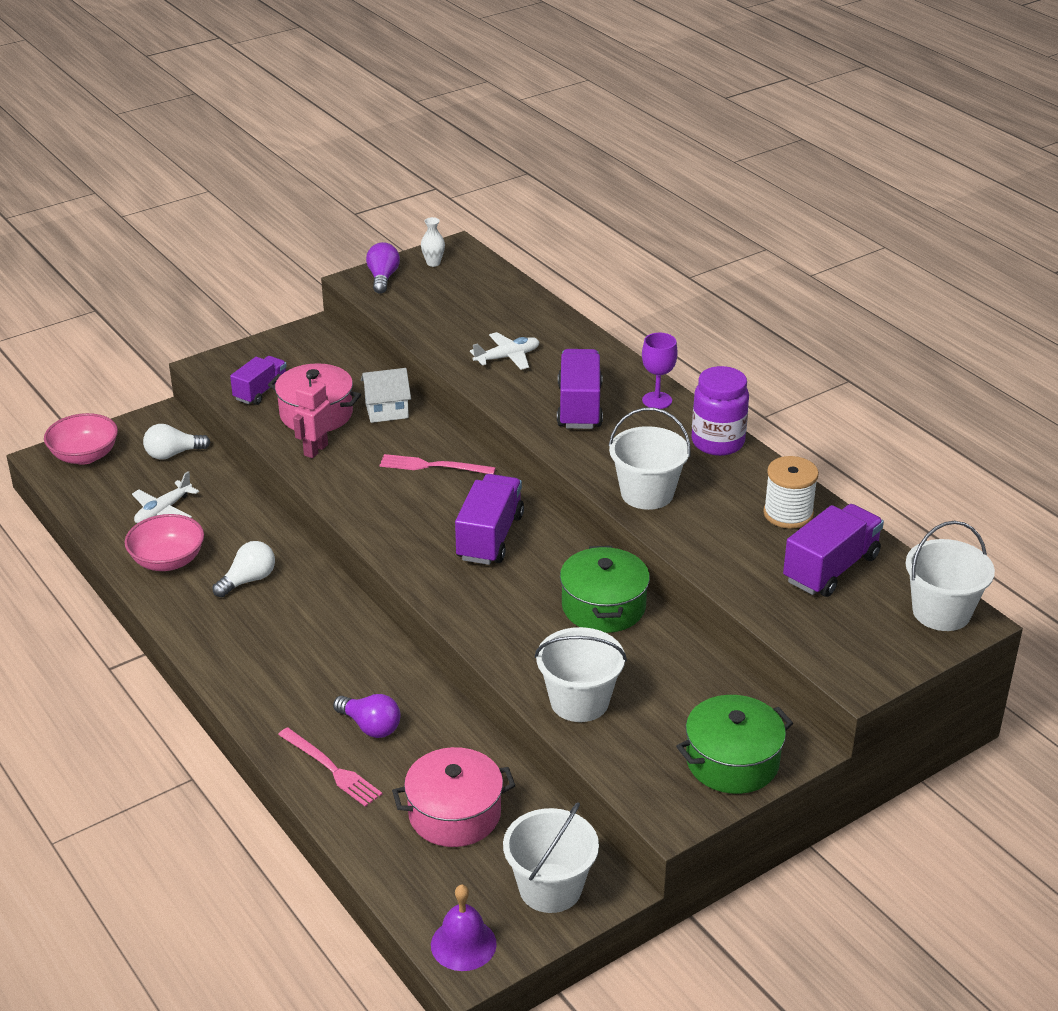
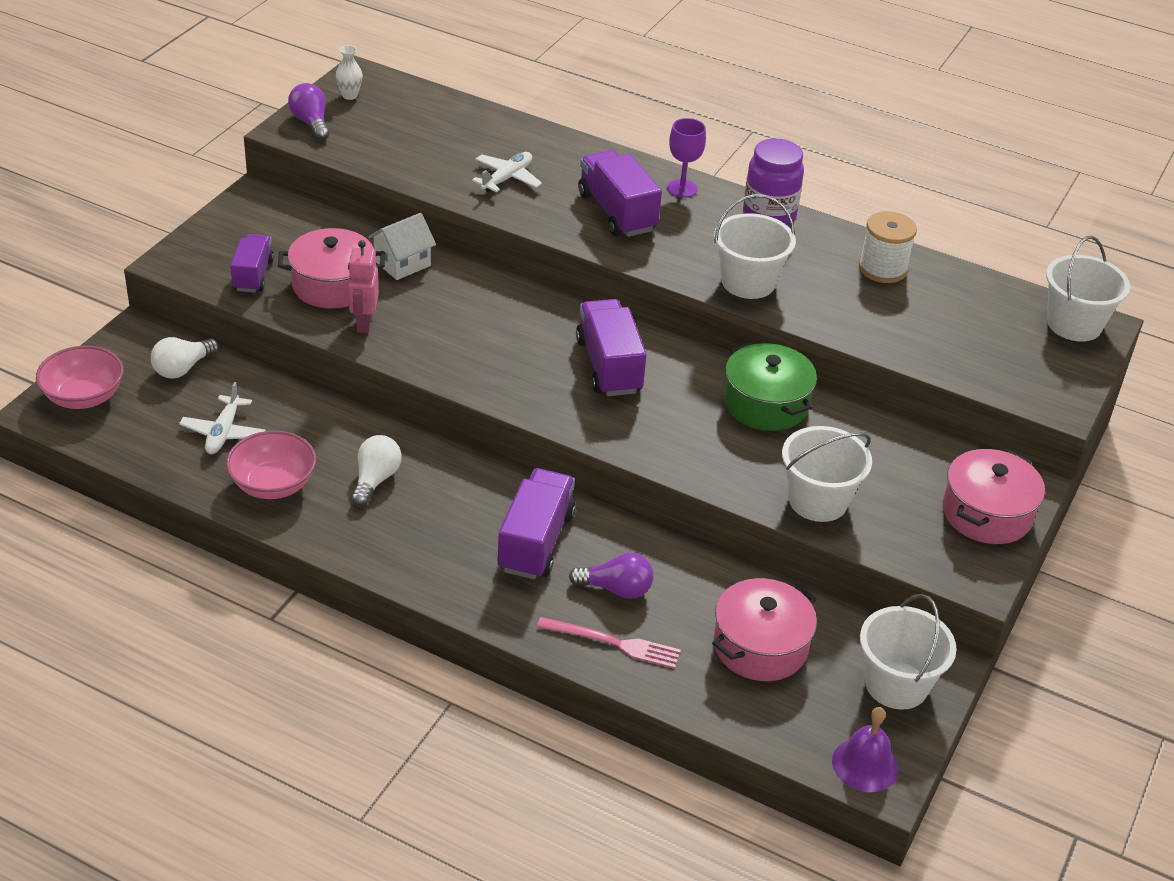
camera: 30 degrees left, 5 degrees up
(433, 466) = (495, 309): pink fork -> none
(732, 761) = (987, 513): green pot -> pink pot
(831, 569) = (958, 310): purple truck -> purple truck (536, 542)

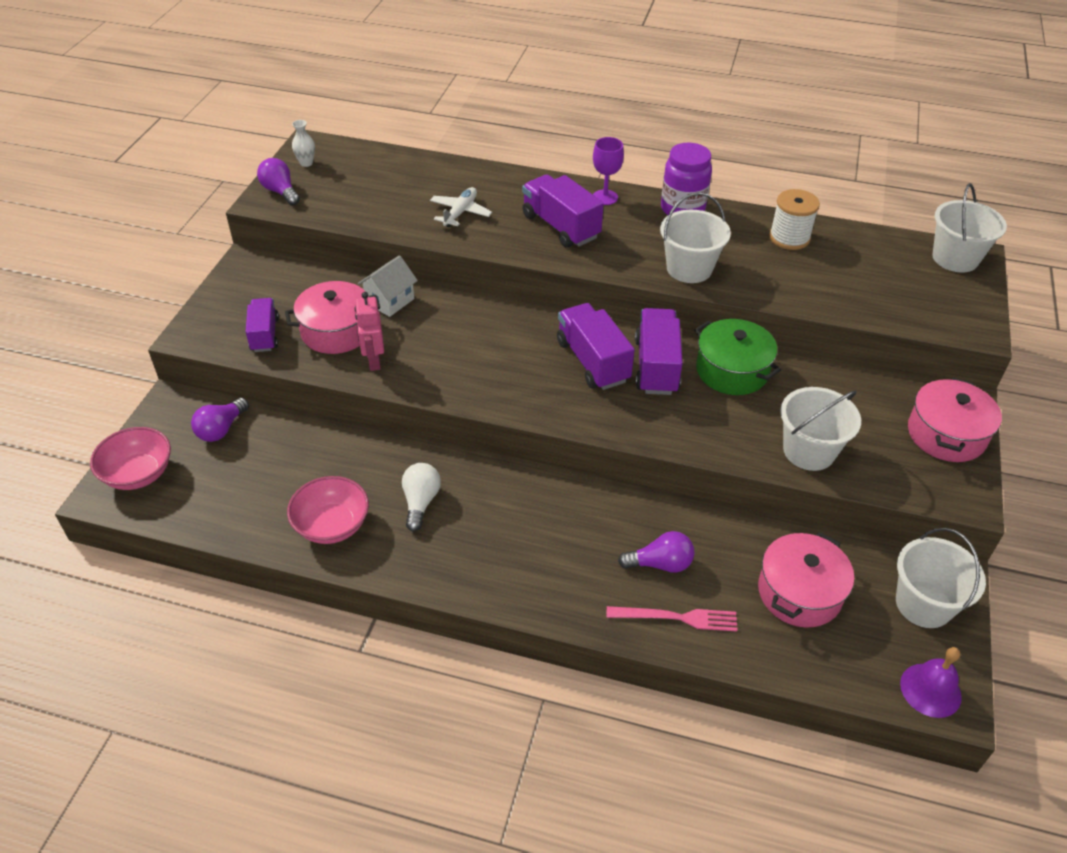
camera: 10 degrees left, 5 degrees up
(183, 368) = (221, 429): white light bulb -> purple light bulb
(223, 432) = (274, 483): white plane -> none
(536, 542) = (577, 533): purple truck -> purple truck (656, 366)

